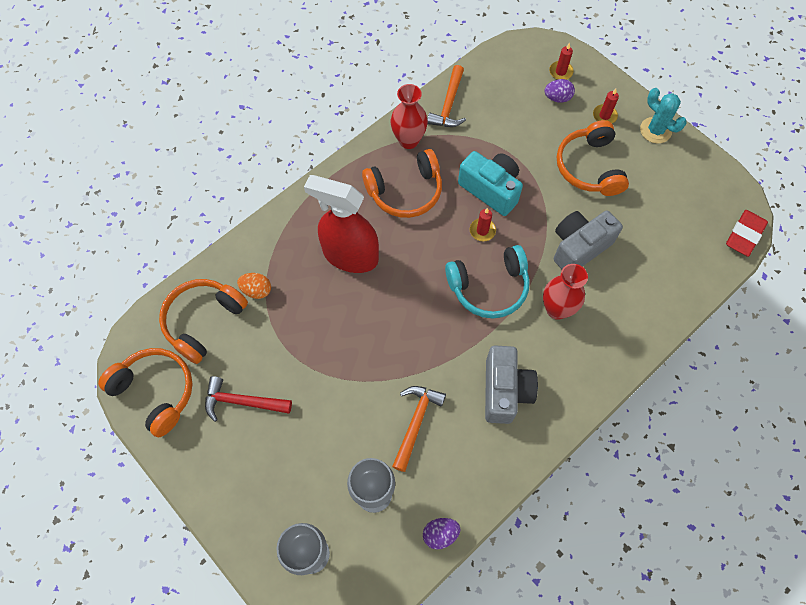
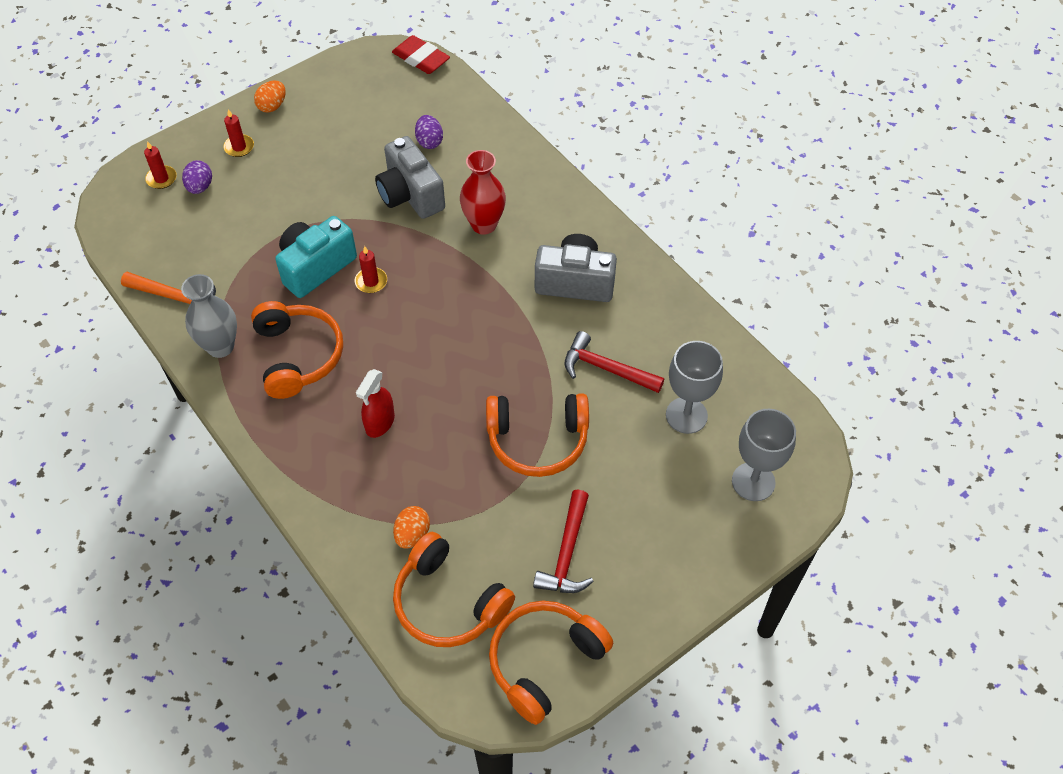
camera: 85 degrees left, 10 degrees down
(350, 255) = (380, 423): red spray bottle -> red spray bottle, size x0.51
(408, 140) = (220, 346): red vase -> grey vase
(416, 422) = (606, 368): orange hammer -> red hammer
(440, 534) = (731, 356): purple egg -> purple egg (429, 141)
(489, 287) = (447, 283): turquoise headphones -> none
(589, 167) = (307, 171): orange headphones -> orange headphones (537, 440)
(655, 130) = (272, 106): turquoise cactus -> orange egg

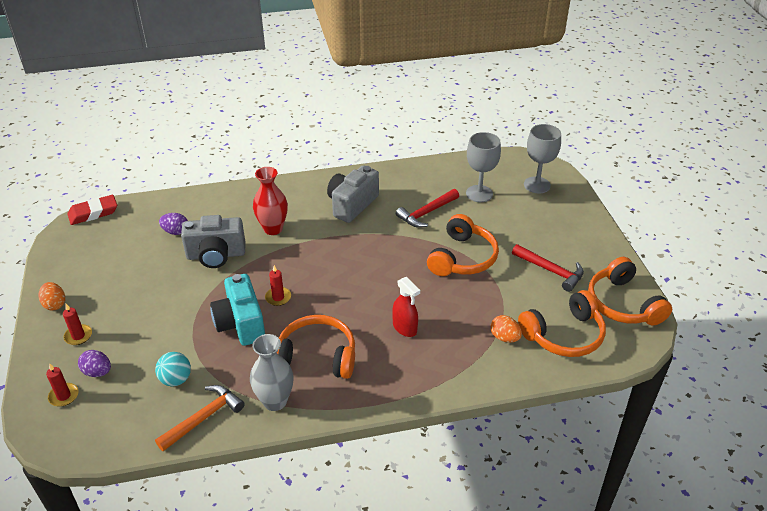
camera: 65 degrees left, 15 degrees down
(215, 251) = (176, 379): none -> turquoise ball

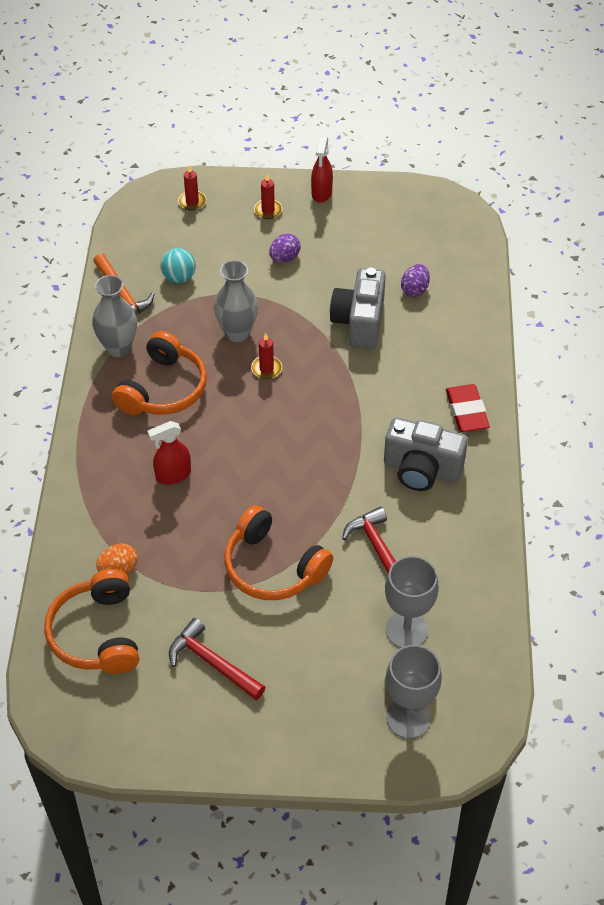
camera: 105 degrees right, 10 degrees up
(55, 304) = (321, 193): orange egg -> red spray bottle
(93, 213) = (472, 220): red eraser -> red eraser (466, 411)
(97, 372) = (212, 224): purple egg -> purple egg (284, 258)
(241, 323) = (237, 333): turquoise camera -> grey vase
(273, 229) = (393, 379): red vase -> none
(352, 205) = (421, 469): grey camera -> grey camera turned 150 degrees clockwise
(551, 271) = (212, 663): red hammer -> red hammer turned 75 degrees clockwise
(623, 304) = (120, 725): orange headphones -> none

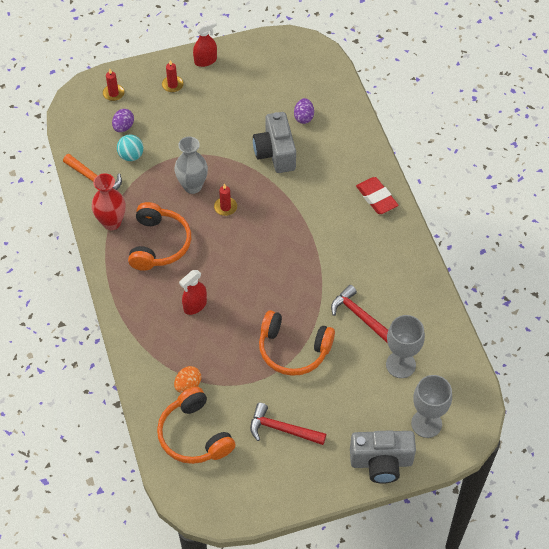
camera: 20 degrees left, 5 degrees up
(118, 348) = (111, 222): grey vase -> red vase
(284, 258) = (201, 119): purple egg -> purple egg (123, 127)
(321, 193) = (205, 61): red spray bottle -> red spray bottle turned 105 degrees counterclockwise
(421, 469) = (363, 249): grey camera -> grey camera (381, 462)

